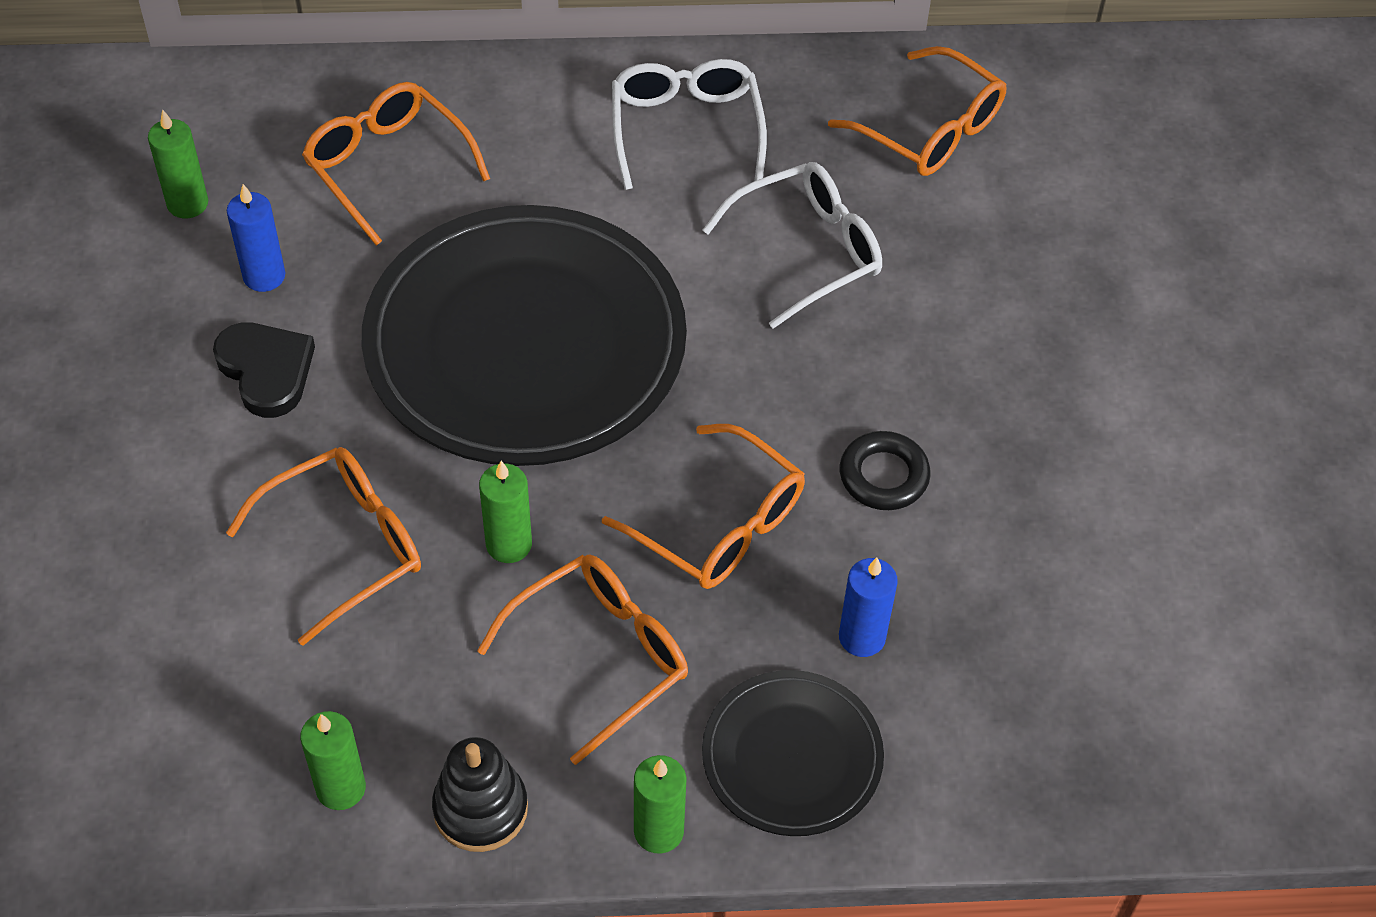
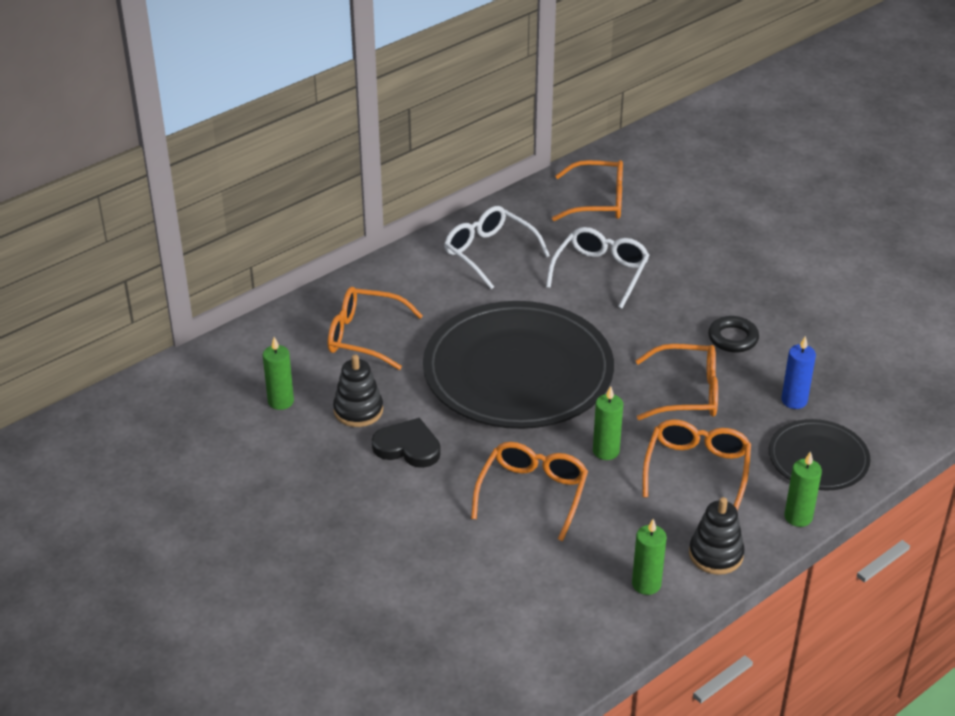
camera: 35 degrees left, 15 degrees down
(264, 276) = (358, 410): blue candle -> black stacking toy

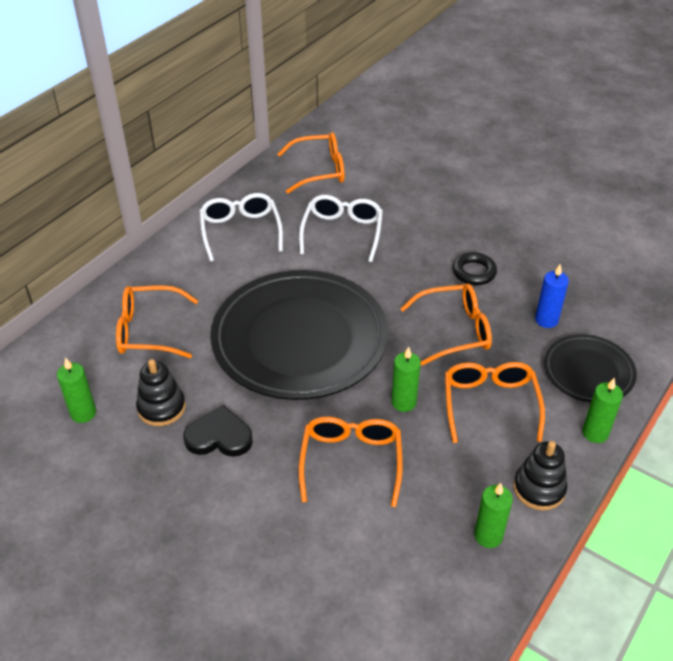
camera: 15 degrees left, 5 degrees up
(489, 253) = (240, 231): white glasses -> white glasses turned 45 degrees clockwise

